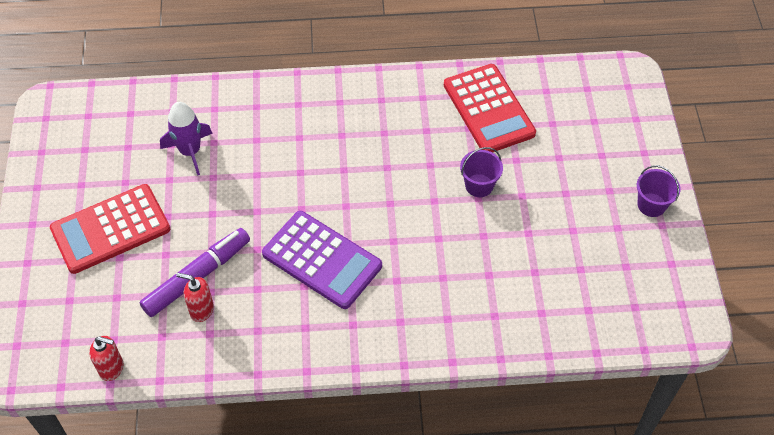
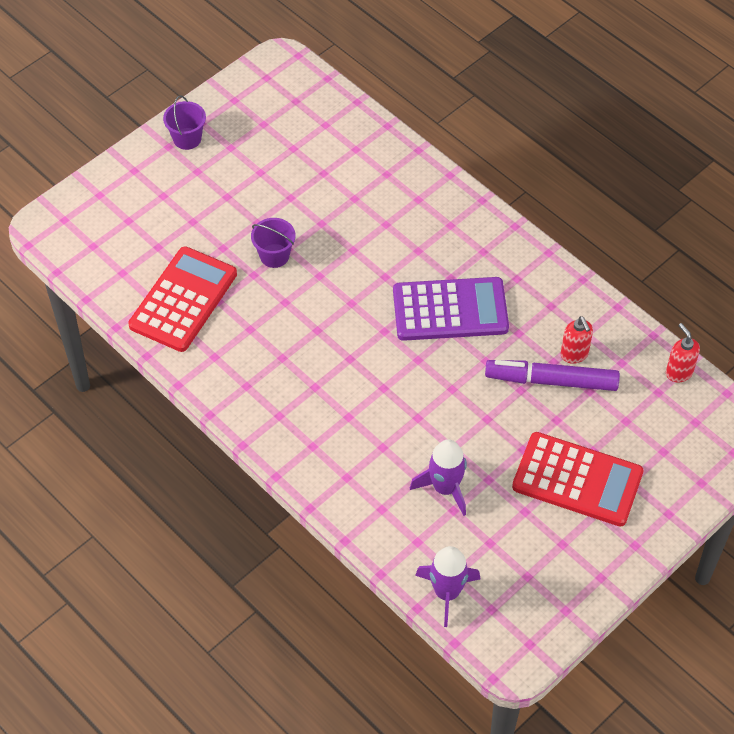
camera: 130 degrees left, 0 degrees up
(124, 101) = (447, 592): none -> purple rocket
(322, 260) = (450, 310): purple calculator -> purple calculator turned 90 degrees clockwise

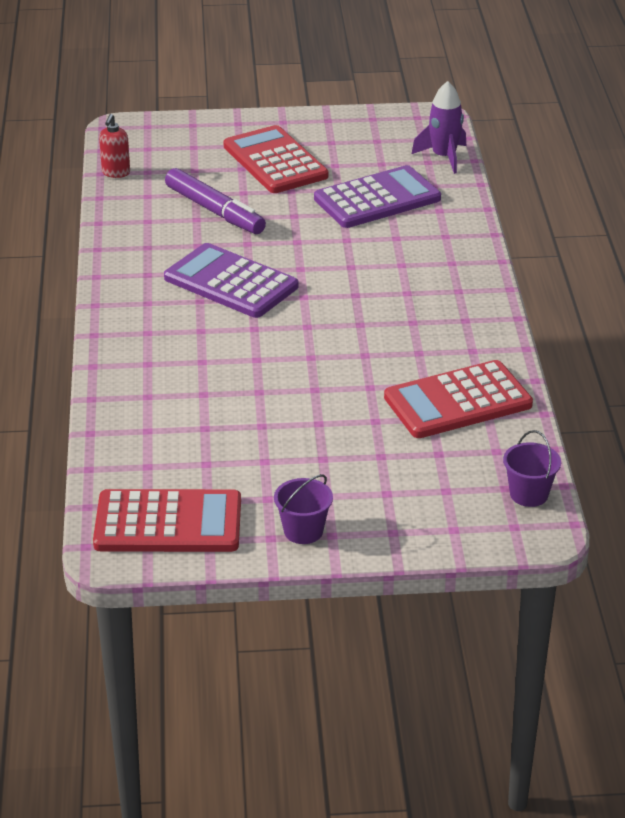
camera: 140 degrees left, 20 degrees down
(269, 96) = (168, 523): none -> red calculator
(274, 255) = (333, 390): purple bucket -> purple bucket (529, 494)
(445, 488) = (377, 199): purple rocket -> purple calculator
(574, 354) = (175, 215): red soap dispenser -> none

